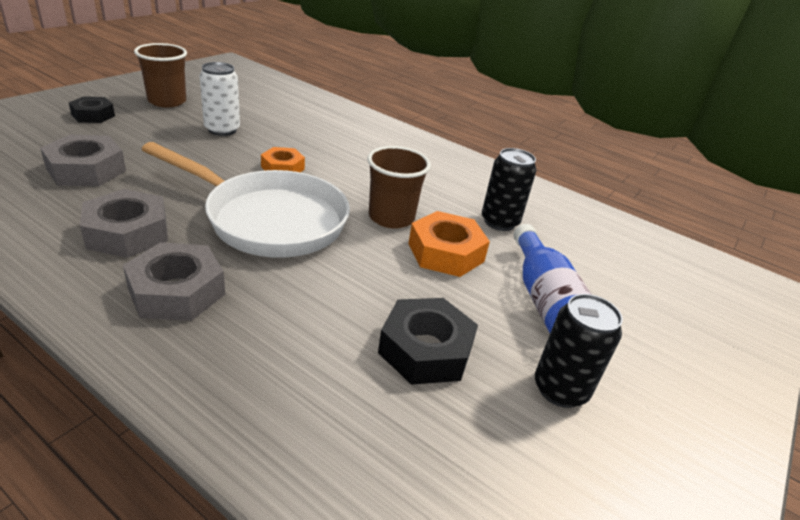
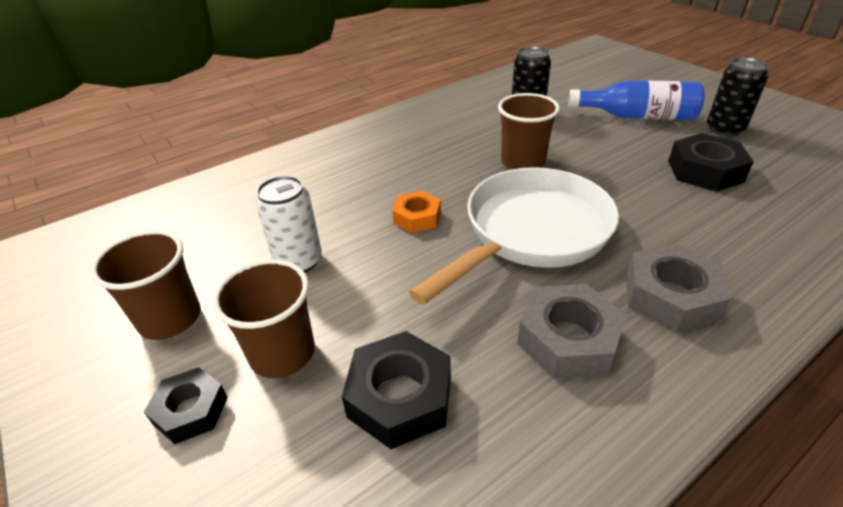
camera: 65 degrees left, 5 degrees up
(86, 170) = (400, 397): grey nut -> black nut
(132, 133) = (282, 353): none -> brown cup
(445, 252) = (576, 144): orange nut -> none

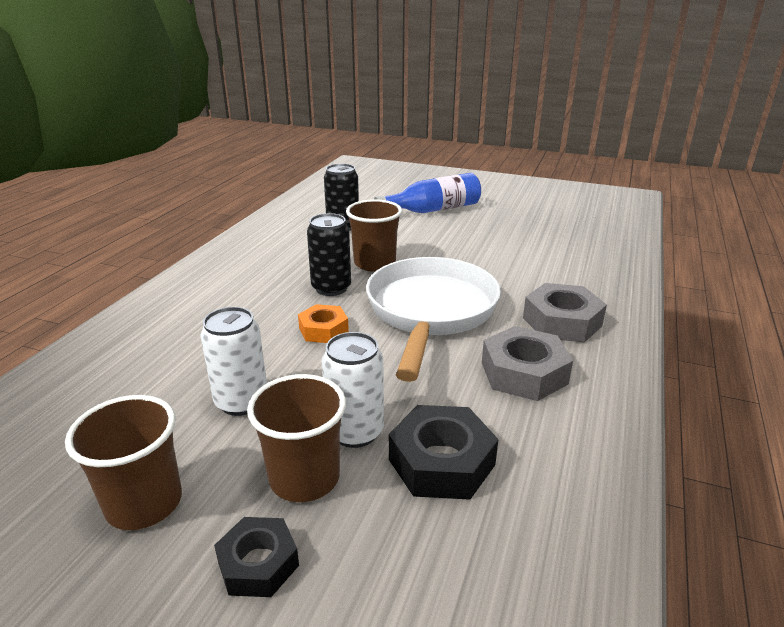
camera: 35 degrees left, 10 degrees down
(356, 329) = (355, 432): none -> white can
(705, 171) = (512, 236): black nut -> none
(724, 129) = (500, 206): black can -> black can (331, 288)

